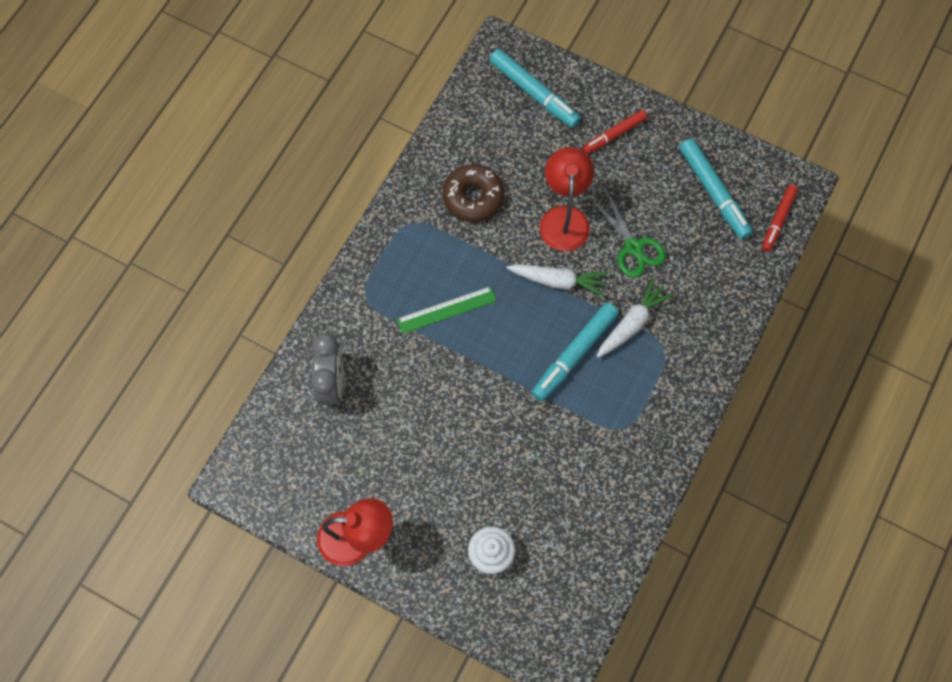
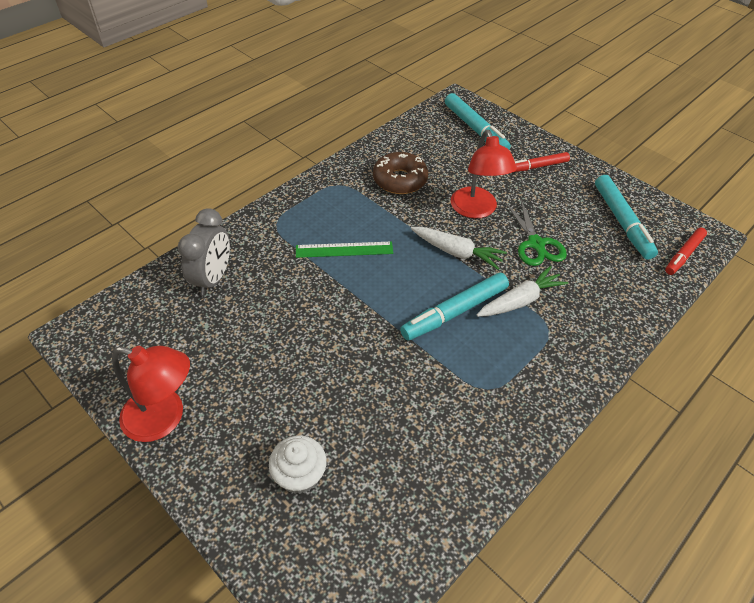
camera: 15 degrees right, 20 degrees down
(564, 218) = (476, 210): red lamp -> red lamp turned 150 degrees clockwise

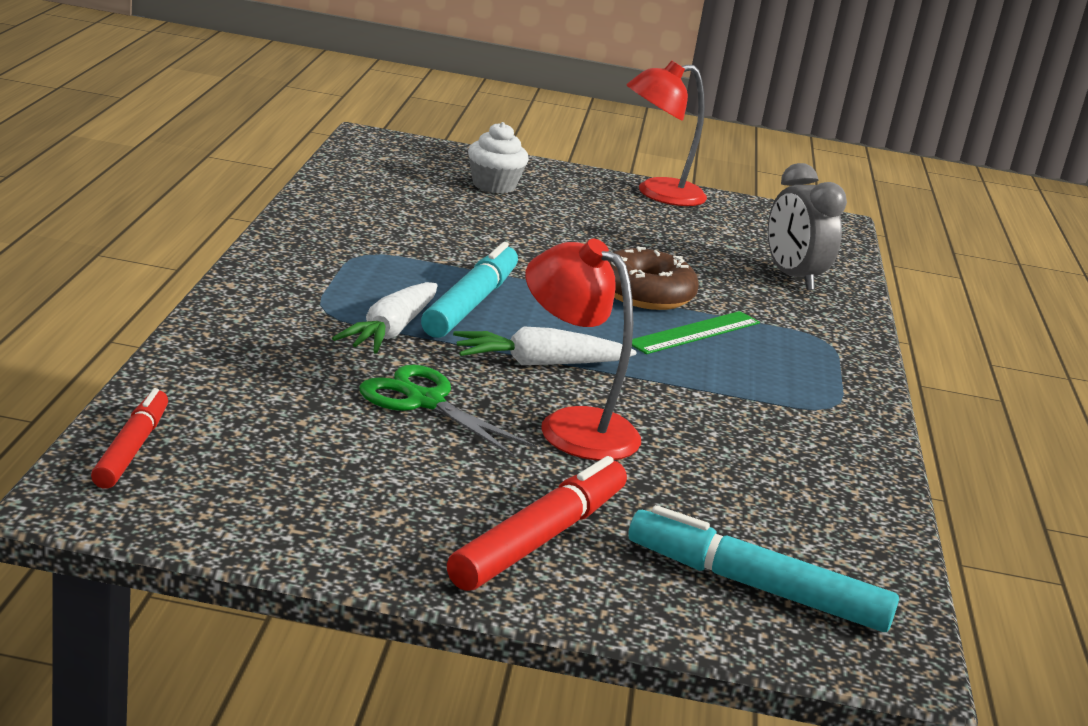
camera: 140 degrees right, 25 degrees down
(400, 180) = (753, 439): brown donut -> brown donut (645, 294)
(537, 166) = (539, 539): red marker -> red marker, size x1.54
(622, 222) = (285, 475): turquoise marker -> none

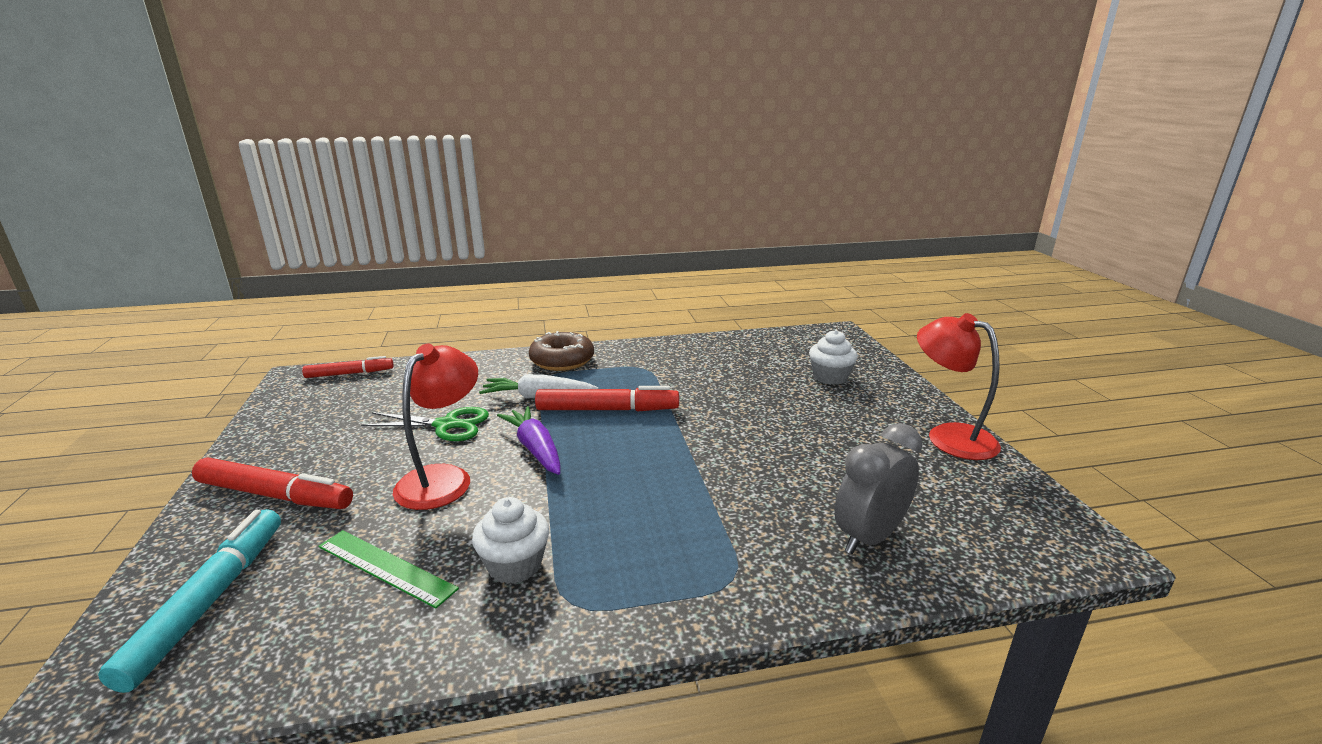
camera: 75 degrees right, 0 degrees up
(425, 402) = (446, 425): green scissors -> green scissors turned 75 degrees clockwise
(470, 304) = (607, 410): turquoise marker -> red marker
(538, 363) = (535, 448): white carrot -> purple carrot
(645, 294) = (712, 467): brown donut -> brown donut (562, 360)
(694, 332) = (661, 501): green ruler -> green ruler (386, 567)
(765, 419) = (515, 565): none -> white cupcake

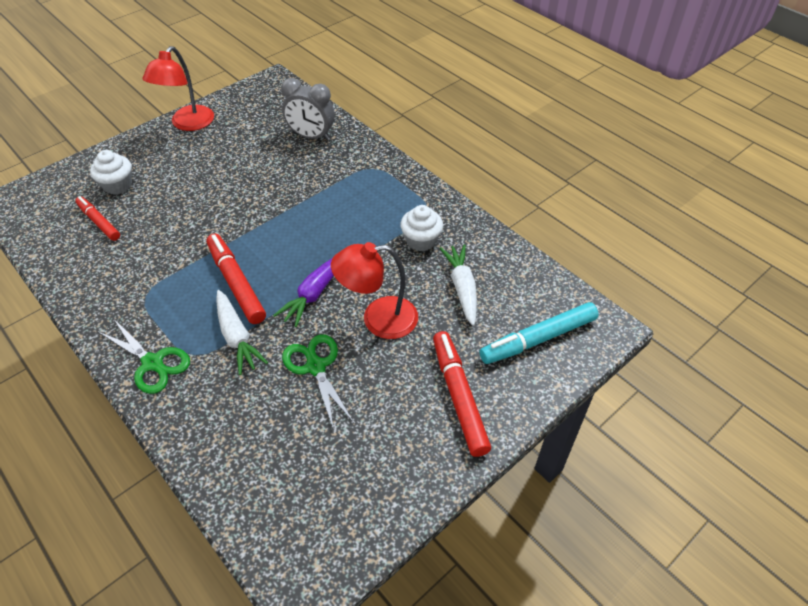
camera: 120 degrees left, 25 degrees up
(349, 373) = (269, 535): red marker -> red marker (99, 222)
(386, 567) = (462, 288): green ruler -> white carrot
(562, 360) = (152, 363): brown donut -> green scissors

